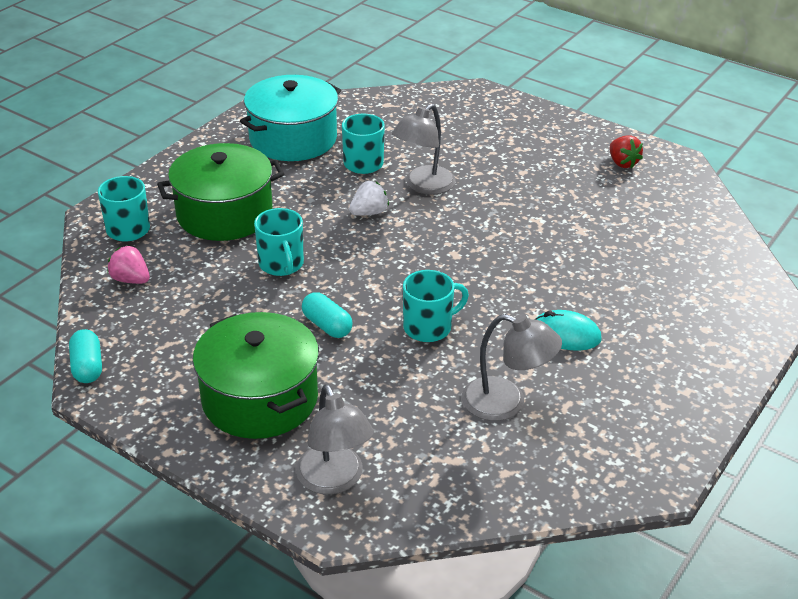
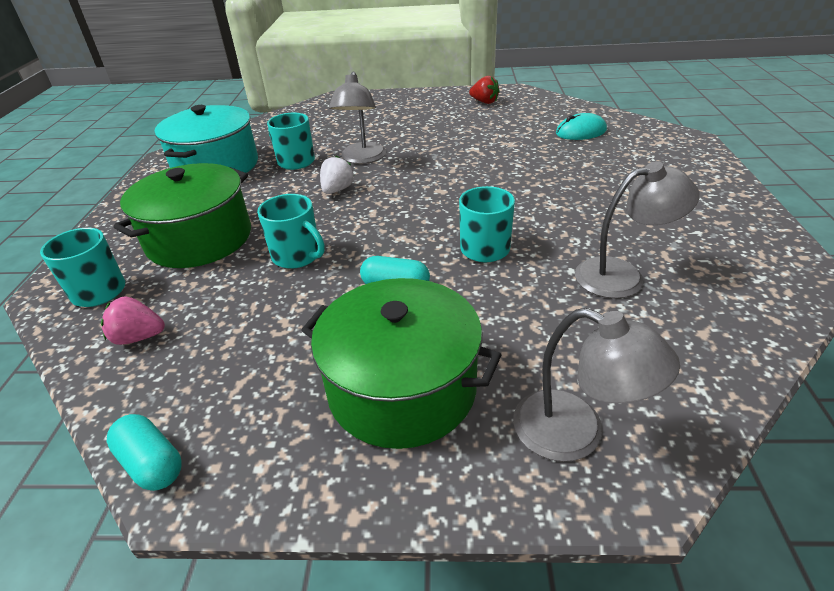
camera: 30 degrees left, 0 degrees up
(565, 334) = (592, 207): turquoise mouse -> turquoise mouse (580, 132)

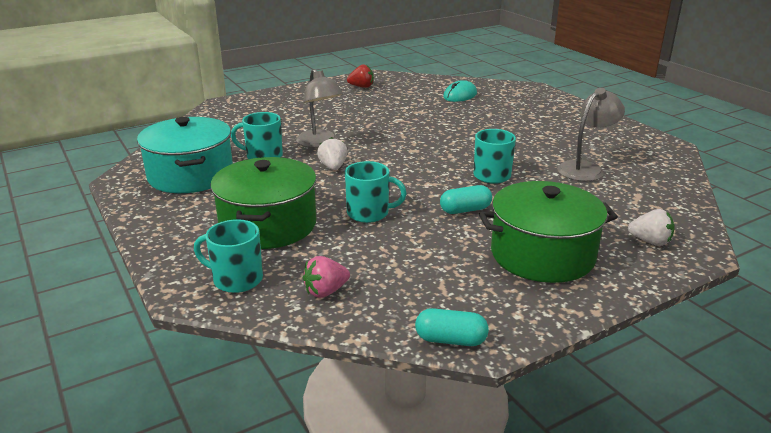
camera: 35 degrees left, 10 degrees down
(576, 433) = (650, 241): grey lamp -> white strawberry

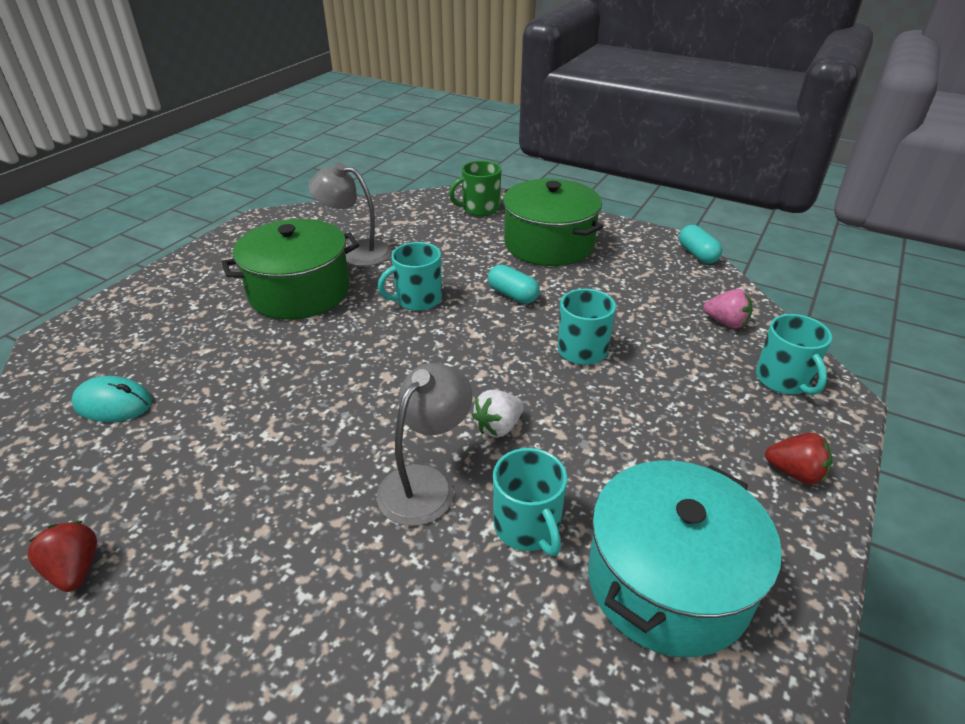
camera: 120 degrees left, 10 degrees up
(177, 236) = (795, 473): none -> red strawberry
(268, 225) = (684, 410): green pot -> green pot (299, 292)
(650, 241) = (480, 208): white strawberry -> green mug

